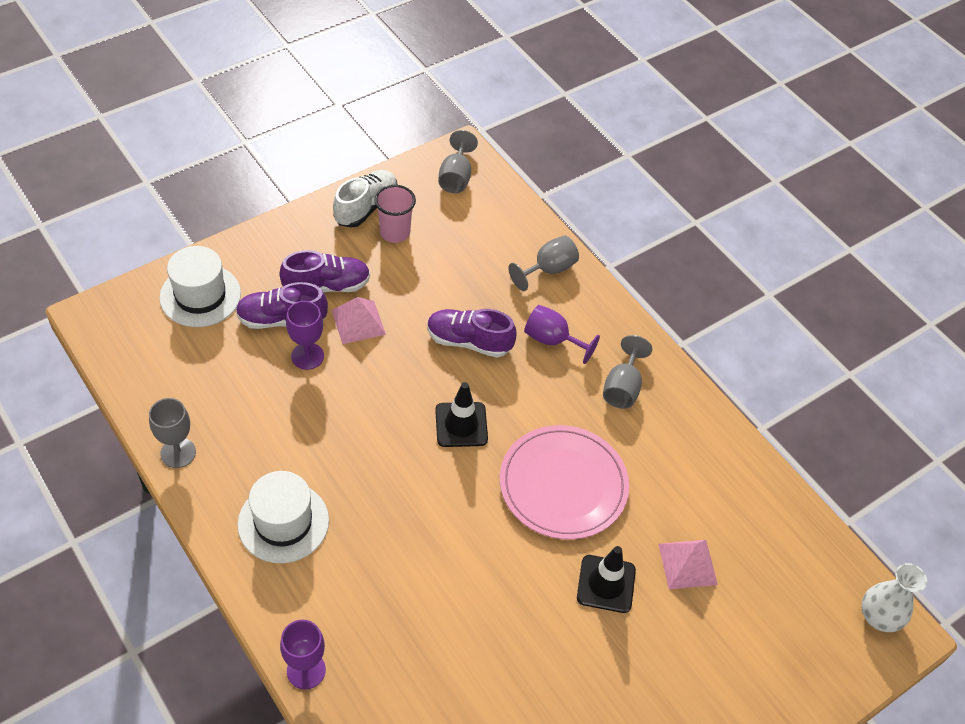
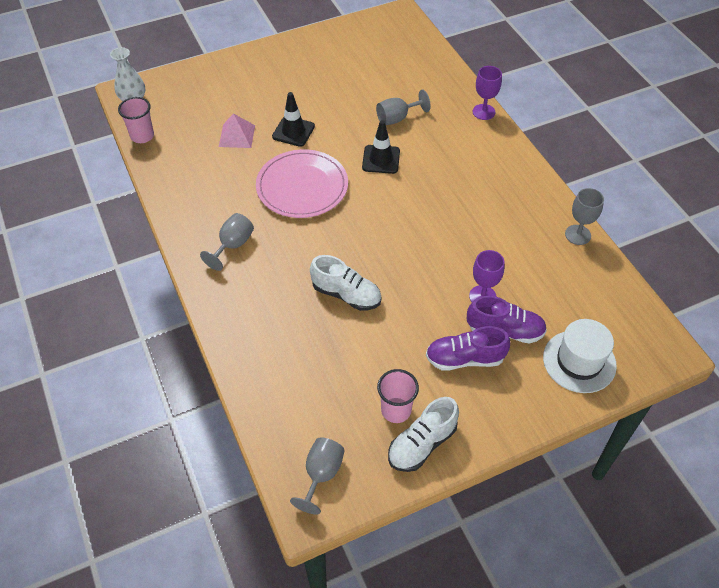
camera: 165 degrees left, 0 degrees up
(283, 522) = (499, 185): white hat -> none
(358, 322) = (438, 321): pink pyramid -> none
(461, 425) = (366, 232): black traffic cone -> black traffic cone (381, 159)
(469, 341) = (346, 294): purple shoe -> white shoe
(548, 270) = (257, 354): grey goblet -> grey goblet (397, 118)
(552, 340) = (276, 288): purple goblet -> none
(823, 544) = (142, 136): none -> pink cup

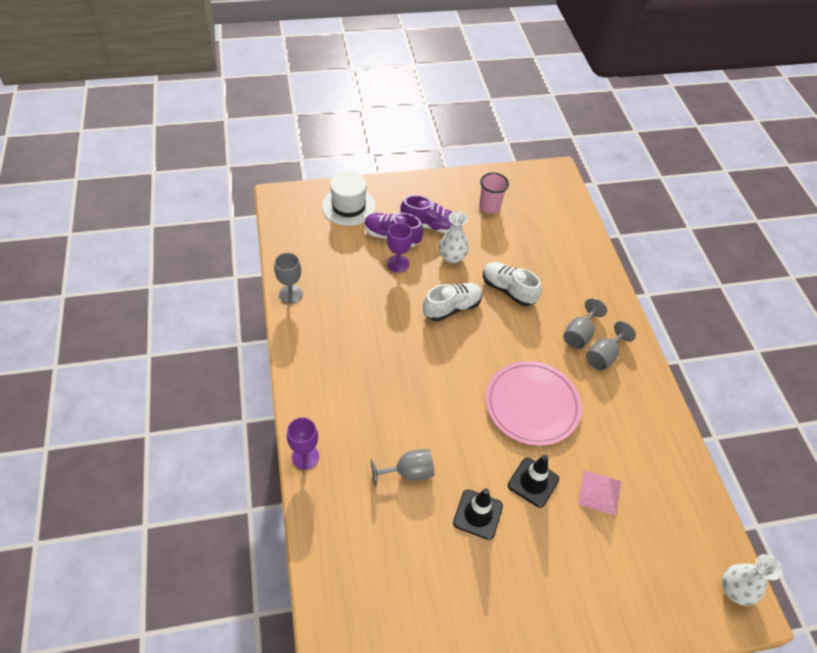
camera: 170 degrees left, 0 degrees up
(142, 136) = (712, 520): pink cup -> none
(321, 474) = (546, 185): grey goblet -> grey goblet (579, 334)
(381, 159) = (443, 418): black traffic cone -> black traffic cone (478, 514)
(422, 444) = (477, 186): white shoe -> white shoe (452, 308)
(423, 320) = (452, 257): none -> white vase

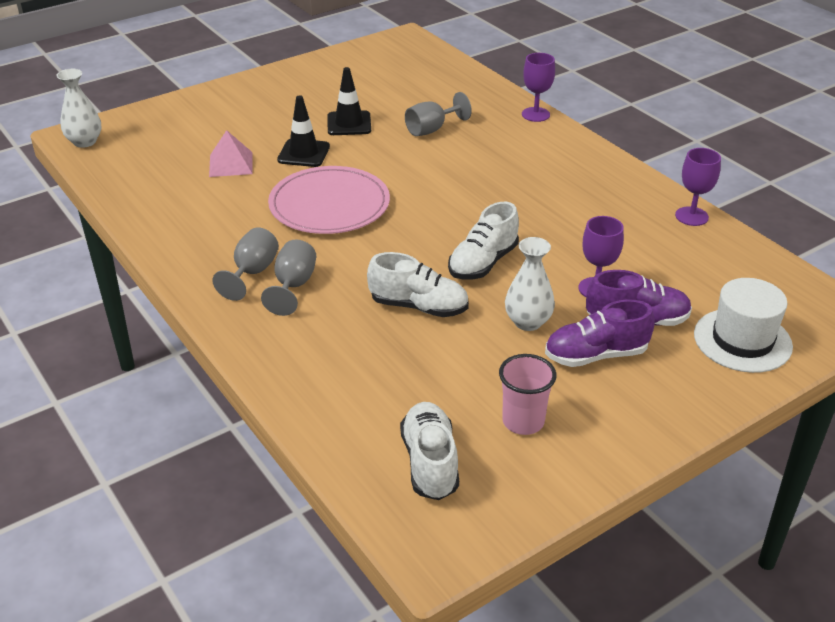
camera: 160 degrees right, 15 degrees down
(291, 294) = (691, 216): grey goblet -> purple goblet
(542, 205) = (430, 463): none -> white shoe

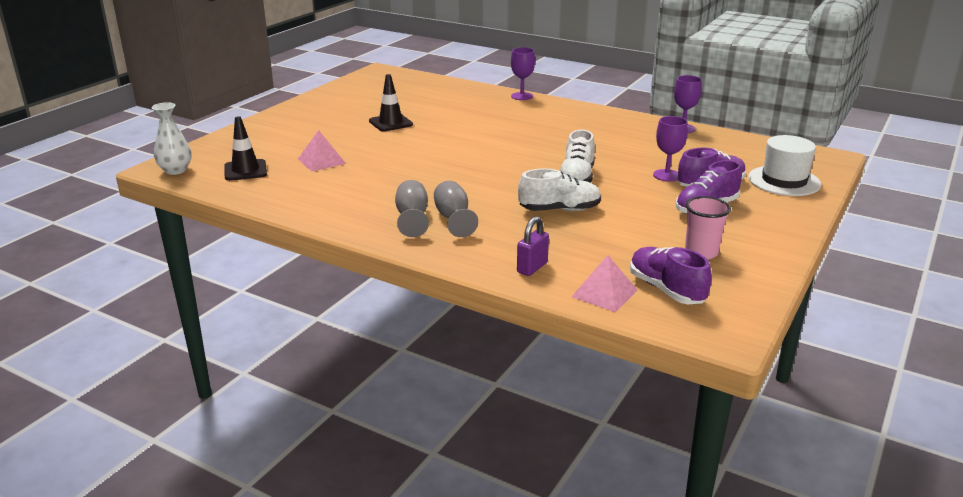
camera: 25 degrees left, 10 degrees down
(303, 153) = (374, 145): black traffic cone -> black traffic cone (245, 170)
(313, 382) = (532, 268): none -> purple padlock
(329, 205) = (428, 169): pink plate -> none
(357, 444) = (604, 293): none -> pink pyramid
(430, 463) = (666, 290): white shoe -> purple shoe
(431, 129) = (457, 116): grey goblet -> none
(528, 322) = (643, 201): white vase -> none

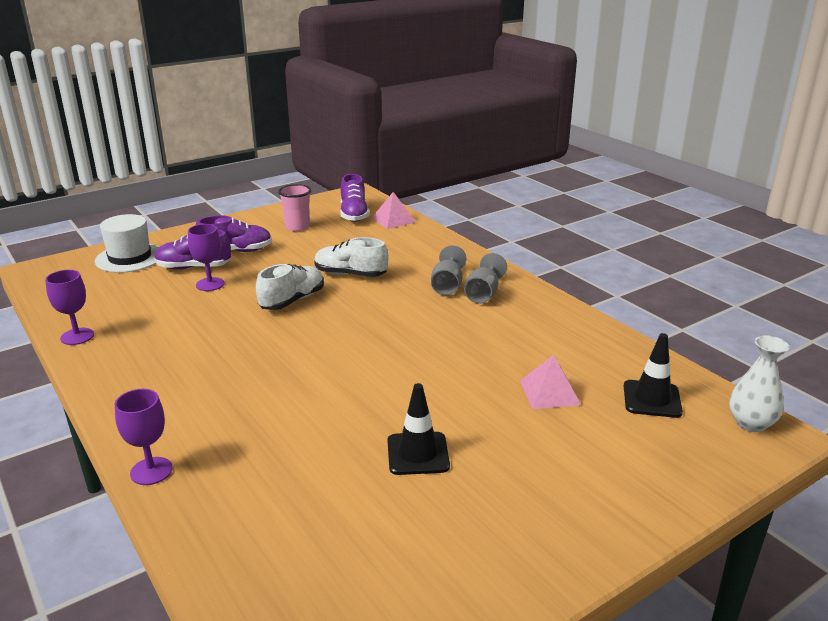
camera: 155 degrees left, 0 degrees up
(532, 268) = (422, 240): purple padlock -> none

